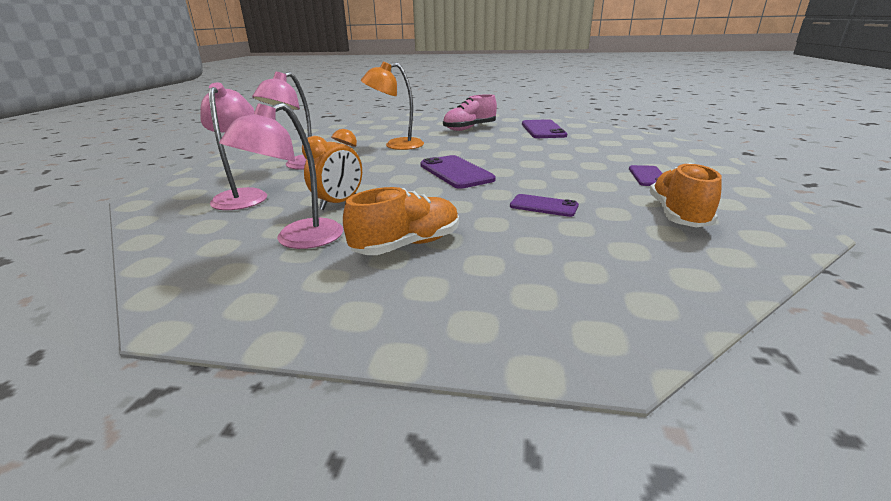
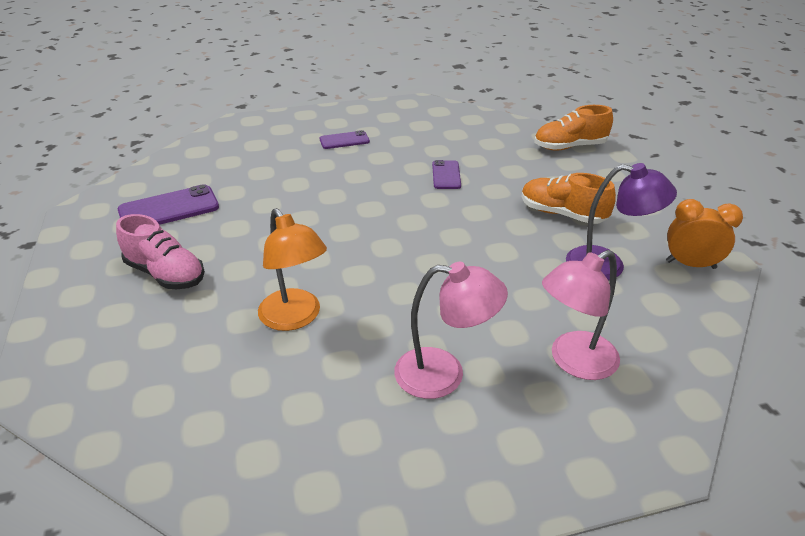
camera: 115 degrees left, 10 degrees up
(298, 240) = (607, 265): pink lamp -> purple lamp
(338, 203) = (528, 277): orange clock -> orange clock (690, 264)
(456, 172) = (391, 233): purple phone -> none
(678, 215) = (424, 130): orange shoe -> orange shoe (569, 147)

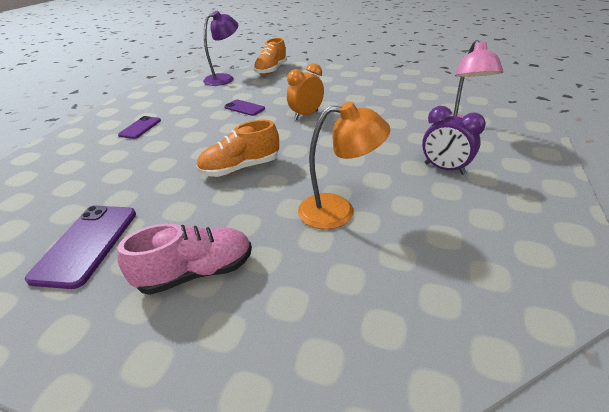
camera: 55 degrees left, 0 degrees up
(444, 374) = (444, 169): pink lamp -> purple clock
(562, 214) = (330, 91): orange shoe -> orange shoe (240, 168)
(607, 265) = (387, 96): purple lamp -> purple lamp (224, 78)
(690, 264) = (405, 80): orange clock -> orange clock (306, 115)

